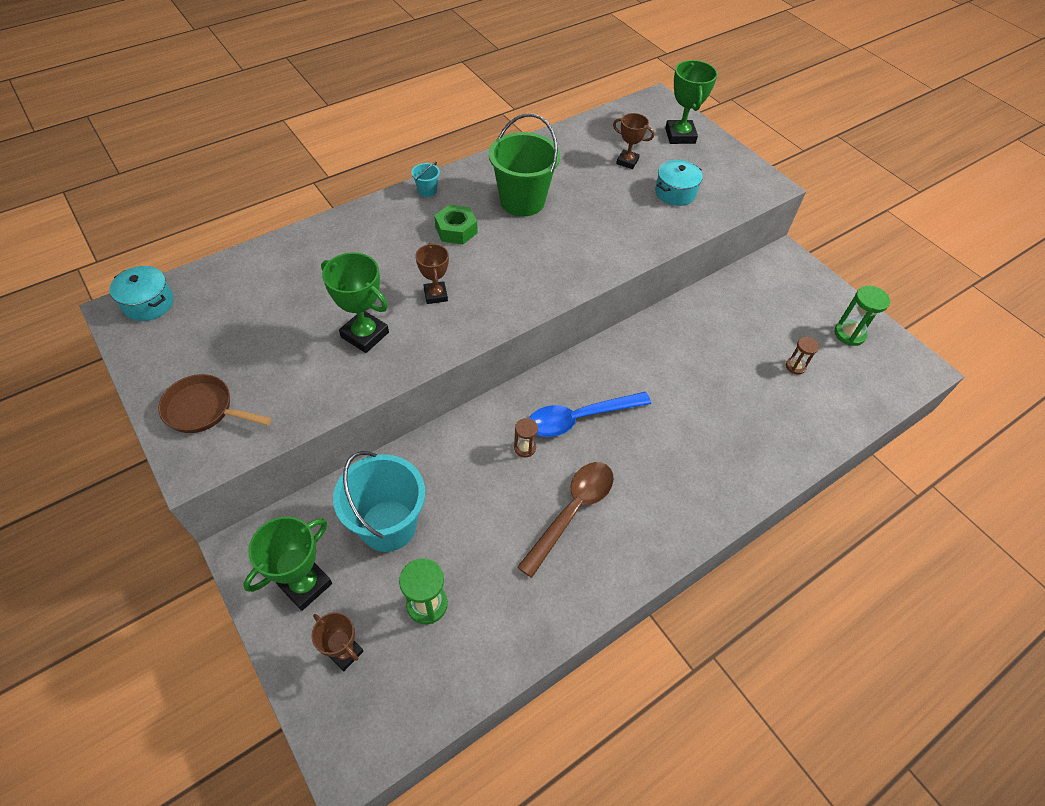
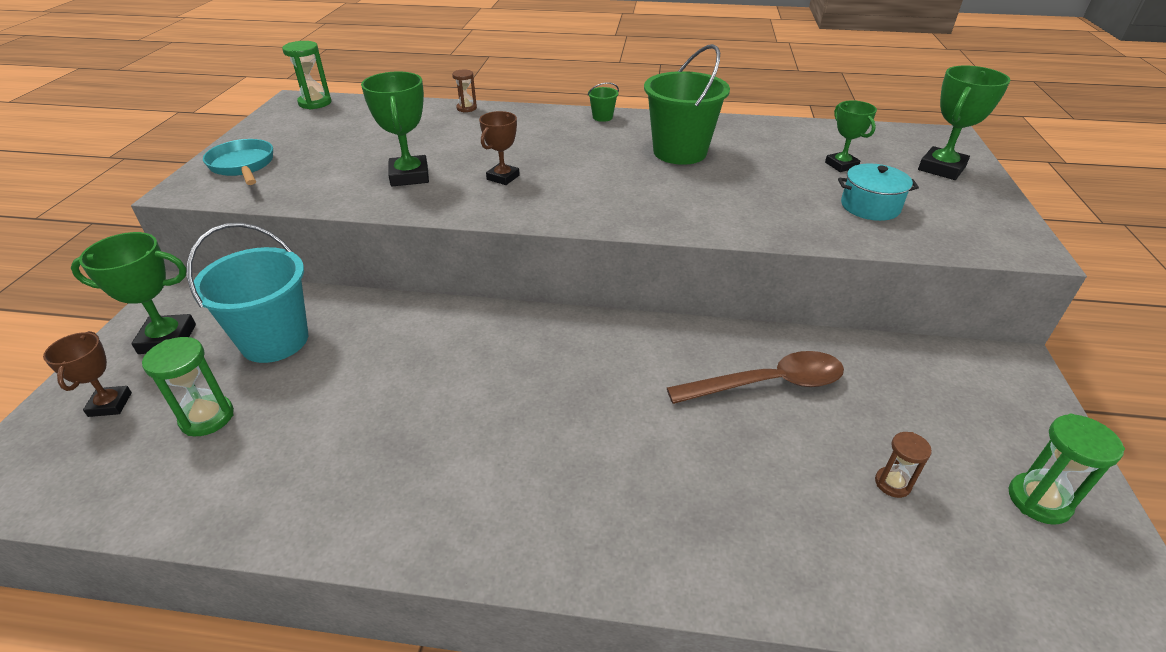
camera: 45 degrees right, 15 degrees down
(148, 303) = (315, 103): turquoise pot -> green hourglass
(204, 410) = (243, 166): brown pan -> turquoise pan
(427, 191) = (602, 117): turquoise bucket -> green bucket
(456, 230) = (588, 147): green nut -> none
(525, 448) = (459, 358): brown hourglass -> brown hourglass (466, 108)
(572, 511) = (424, 439): brown spoon -> brown spoon (768, 384)
(579, 418) = (544, 367): blue spoon -> none
(627, 161) = (841, 165): brown trophy -> green trophy

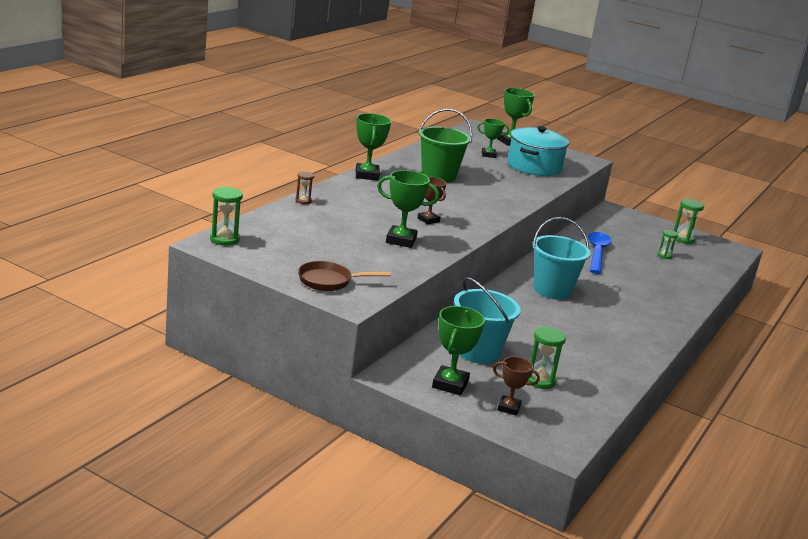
camera: 70 degrees left, 15 degrees down
(243, 166) = (329, 281): turquoise pan -> brown pan
(546, 364) = (552, 290): none -> turquoise bucket
(602, 117) = (367, 175): green bucket -> green trophy
(768, 384) = (597, 253): brown spoon -> blue spoon
(870, 206) = (534, 166): turquoise pot -> turquoise pot, size x1.80
(892, 483) = (664, 256): brown hourglass -> green hourglass

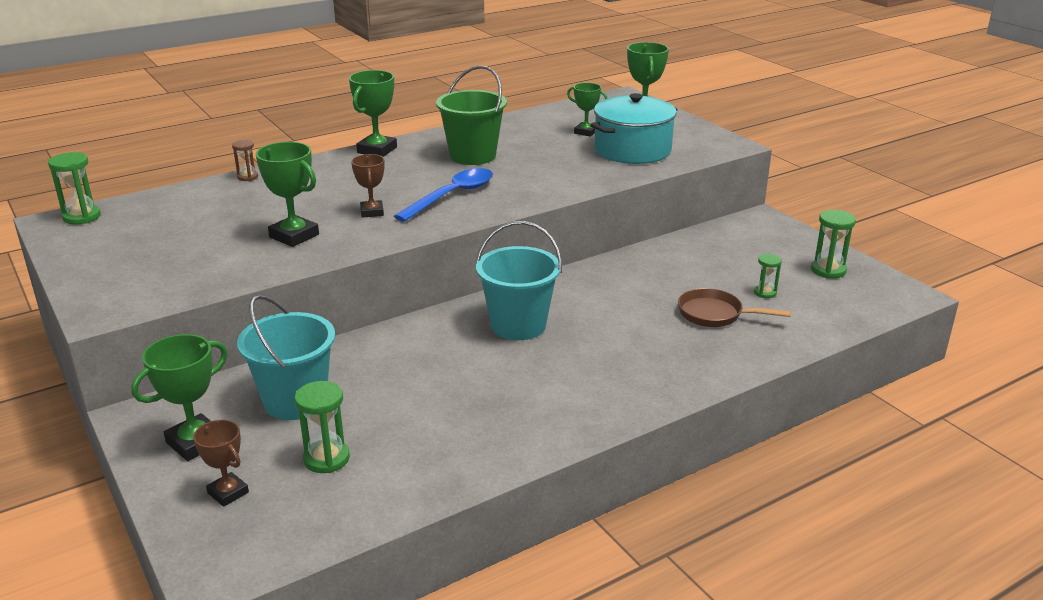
camera: 30 degrees right, 5 degrees up
(329, 281) = (120, 281): brown pan -> brown pan (715, 314)
(597, 253) = (657, 278): blue spoon -> blue spoon (452, 196)

